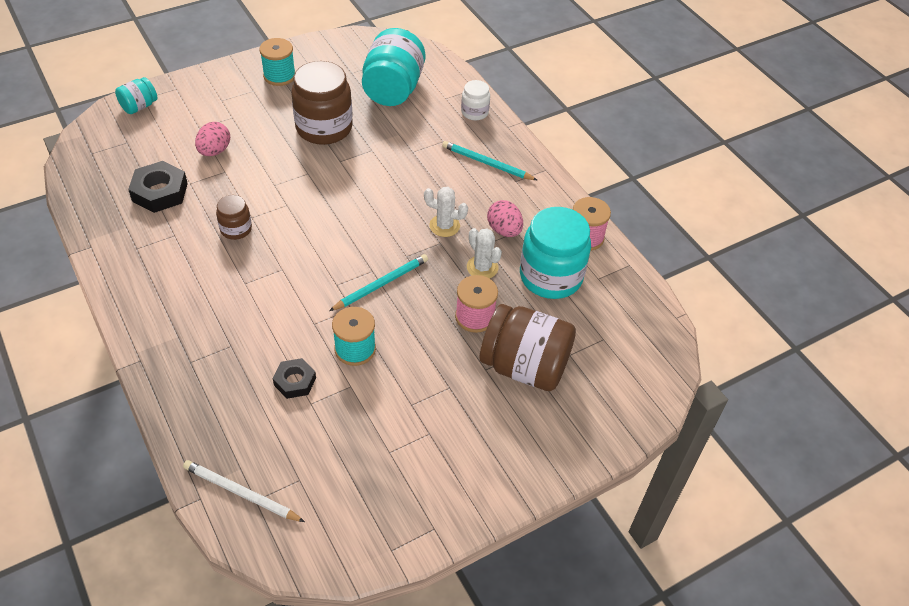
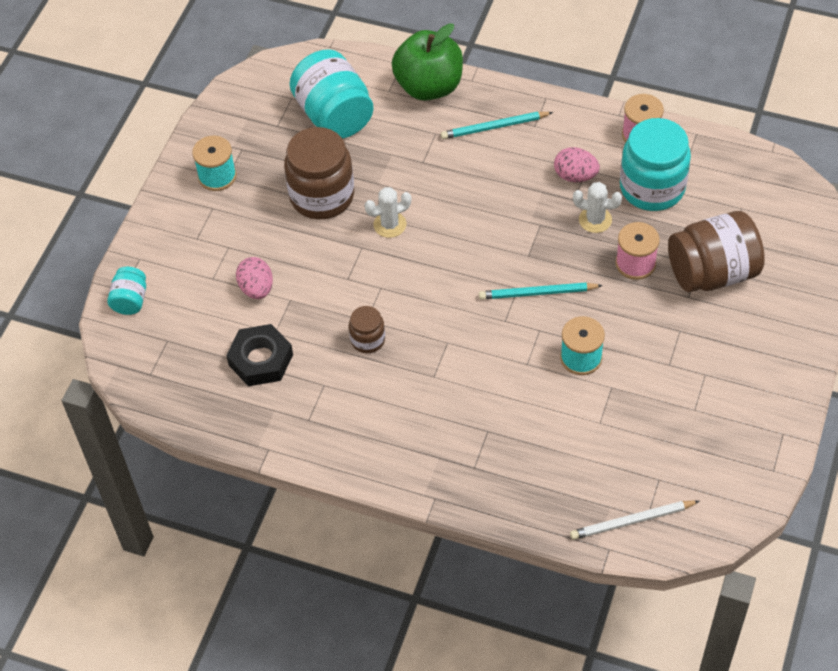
camera: 35 degrees left, 5 degrees up
(295, 381) = (568, 417): black nut -> none
(381, 284) = (537, 293): turquoise pencil -> turquoise pencil turned 105 degrees counterclockwise
(444, 226) = (526, 207): white cactus -> white cactus (390, 225)
(474, 112) = (429, 87): white jar -> green apple

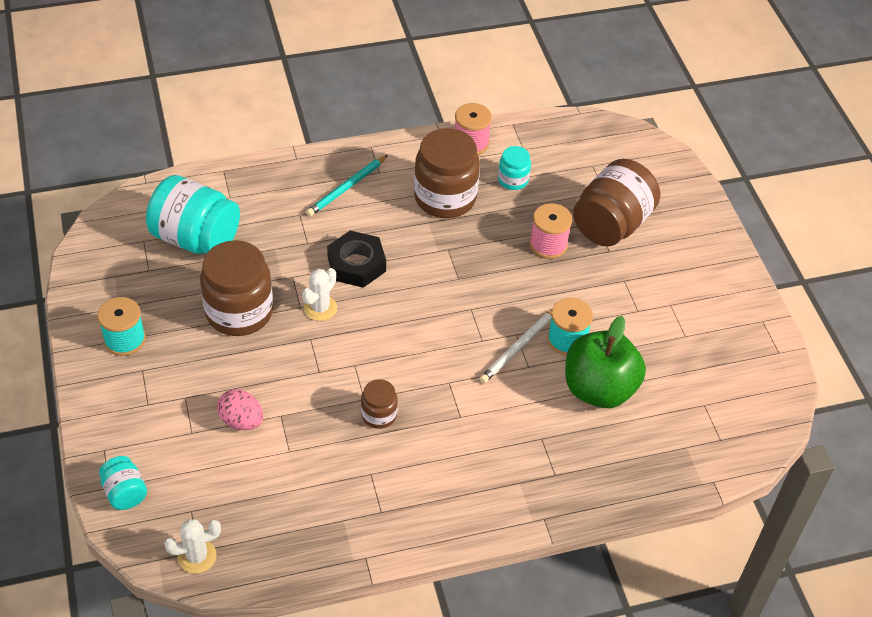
camera: 40 degrees left, 5 degrees down
(261, 360) = (295, 482): black nut -> black nut (356, 264)
(429, 87) = (263, 179): green apple -> green apple (599, 389)
(537, 293) = (490, 305): turquoise pencil -> none
(575, 176) = (445, 198): pink egg -> brown jar
(595, 220) = (489, 225): white cactus -> white cactus (197, 556)
(632, 521) = (712, 449): white pencil -> white pencil (519, 347)
(652, 188) = (513, 180): turquoise jar -> turquoise jar, size x0.50

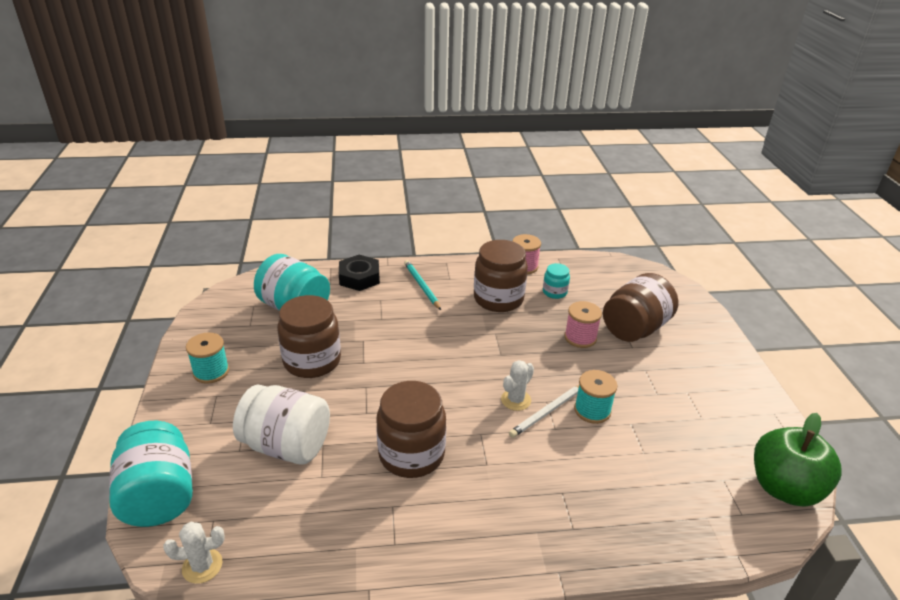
camera: 10 degrees right, 15 degrees down
(125, 492) = (159, 496): turquoise jar -> turquoise jar, size x1.99
(241, 421) = (286, 445): pink egg -> white jar
(320, 308) = (380, 365): white cactus -> white cactus (516, 400)
(346, 188) = (421, 286): turquoise pencil -> turquoise pencil turned 105 degrees clockwise
(356, 264) = (418, 336): black nut -> black nut (359, 277)
(379, 415) = (411, 454): brown jar -> brown jar, size x1.99
(599, 389) = (620, 454): green apple -> green apple (784, 488)

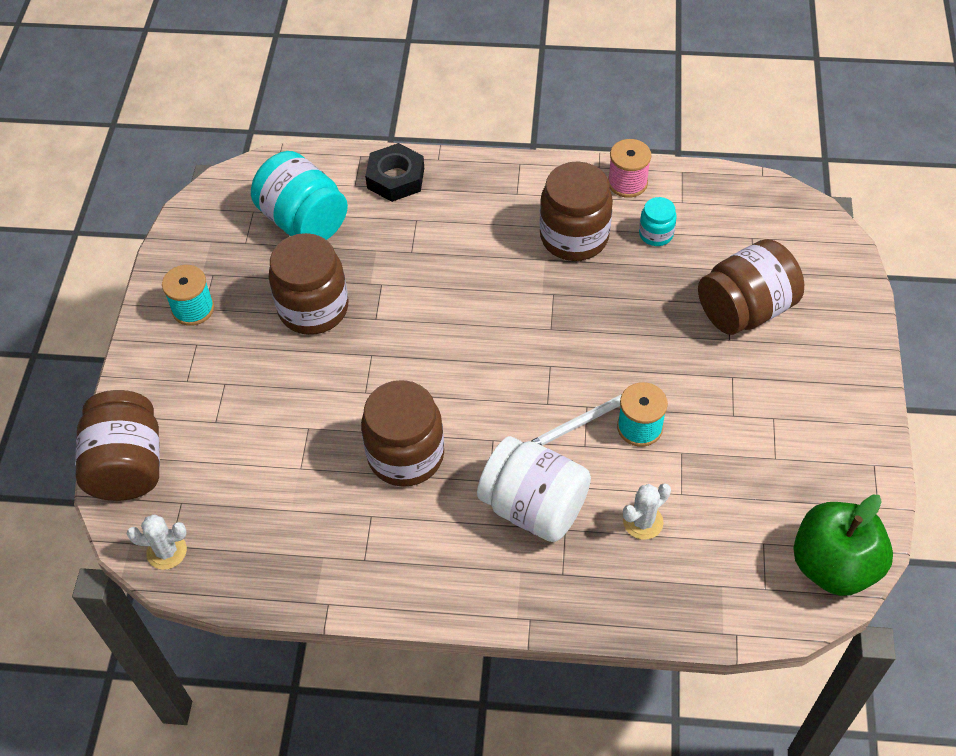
camera: 15 degrees right, 20 degrees up
(159, 496) = (128, 465): turquoise jar -> brown jar
(286, 445) = (268, 423): white jar -> white jar (534, 507)
(421, 286) = (476, 202): turquoise pencil -> none
(516, 400) = (549, 399): white cactus -> white cactus (643, 522)
(580, 338) = (664, 315): pink spool -> none

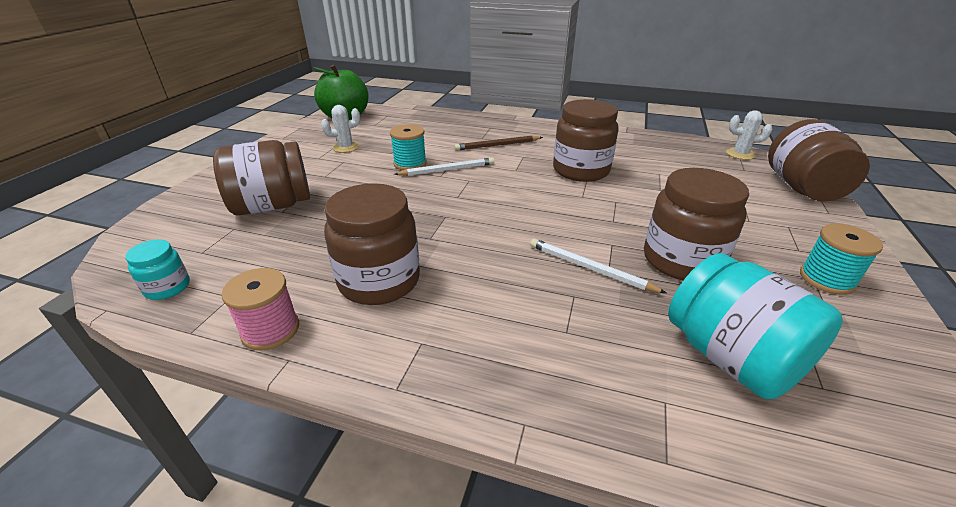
camera: 170 degrees left, 20 degrees down
(396, 178) = (597, 401): black nut -> none
(398, 283) = (590, 268): none -> white pencil
(534, 507) = (497, 145): white jar -> brown pencil
(643, 522) = (434, 135): white cactus -> white cactus (345, 147)
(656, 234) = (291, 269): turquoise jar -> turquoise jar (167, 287)

